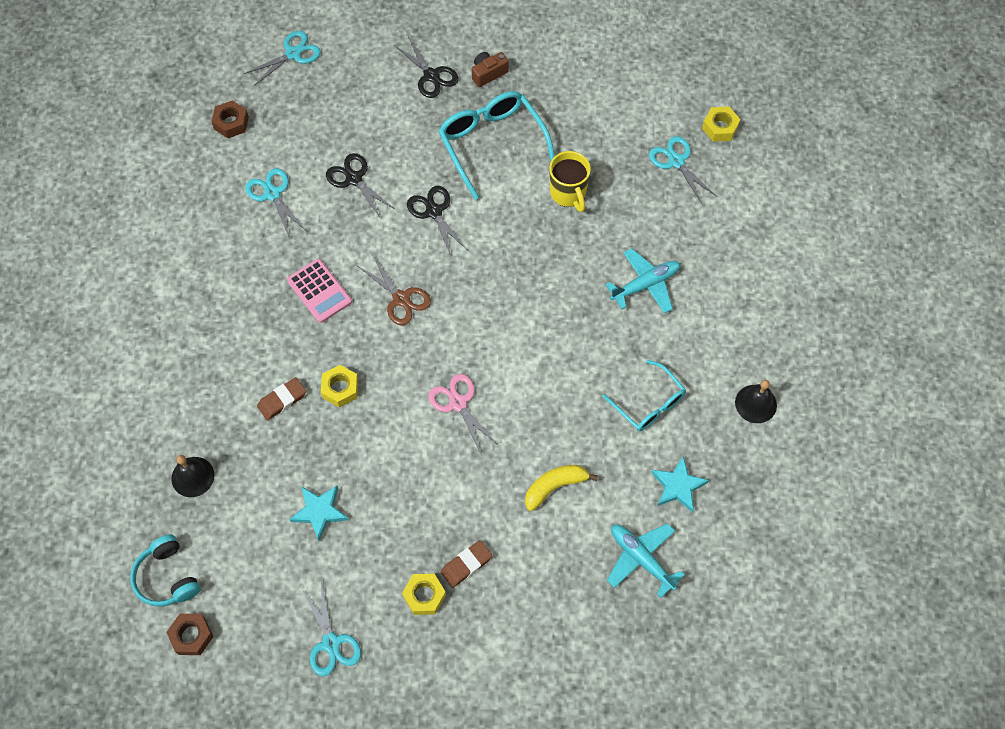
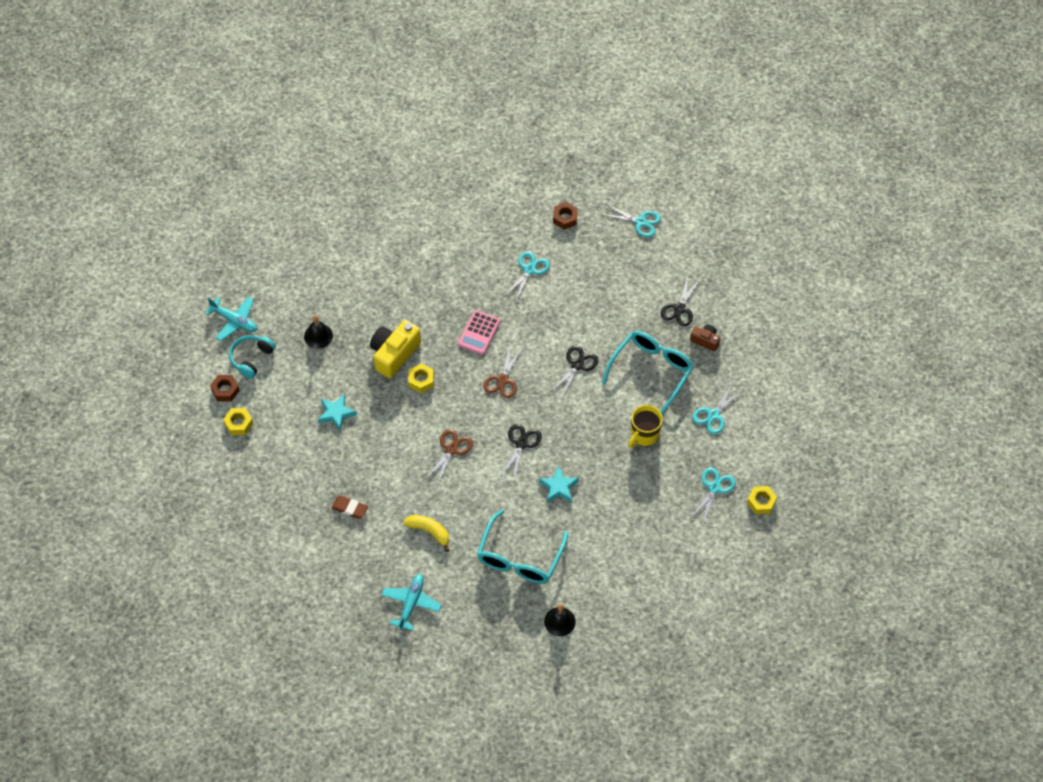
camera: 60 degrees right, 5 degrees down
(282, 400) = (394, 354): brown eraser -> yellow camera
(331, 643) = (261, 463): turquoise scissors -> turquoise scissors (713, 415)
(354, 179) = (571, 307): black scissors -> black scissors (521, 443)
(424, 596) = (317, 496): yellow nut -> yellow nut (238, 423)
(458, 403) = (451, 449): pink scissors -> brown scissors
(645, 284) = (605, 514): turquoise plane -> turquoise plane (234, 321)
(649, 404) = (519, 558): turquoise glasses -> turquoise glasses, size x1.59
(678, 486) = (472, 602): turquoise star -> turquoise star (558, 487)

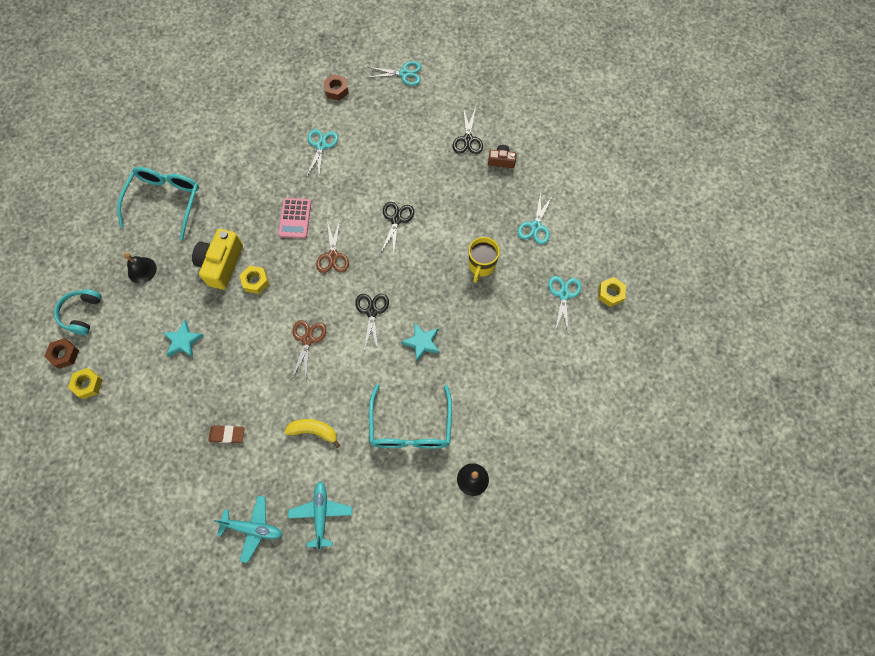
camera: 20 degrees left, 10 degrees up
(234, 321) = (54, 282): turquoise plane -> turquoise plane (253, 528)
(651, 371) = (465, 204): turquoise glasses -> turquoise glasses (165, 201)

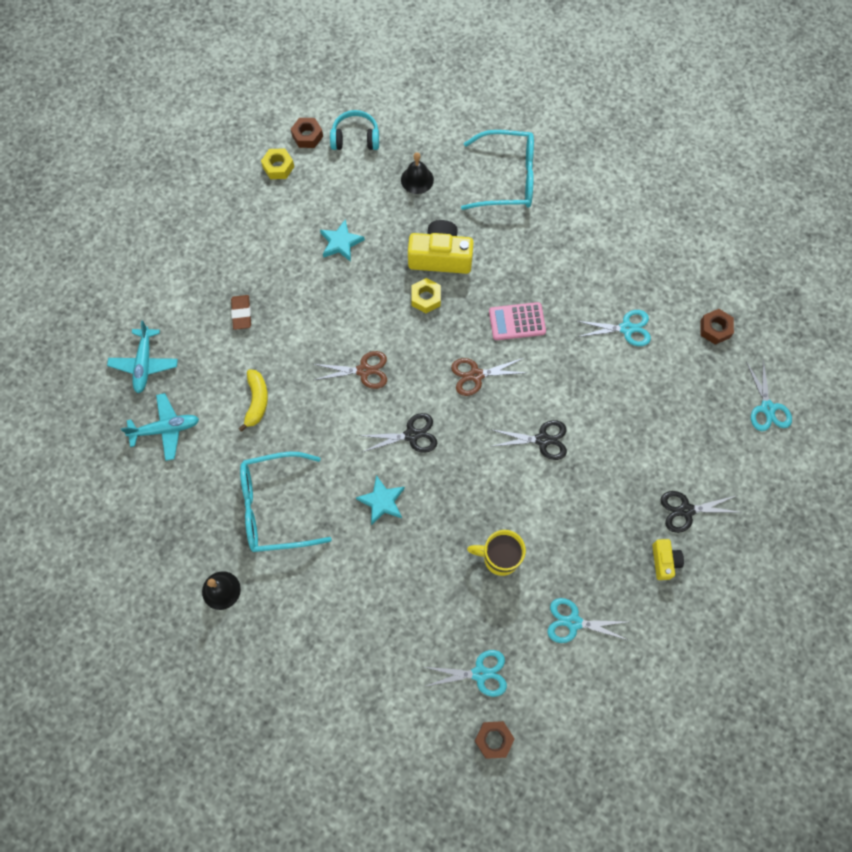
camera: 80 degrees right, 0 degrees up
(501, 161) = (664, 561): brown camera -> yellow camera
(610, 294) = (493, 740): yellow nut -> brown nut

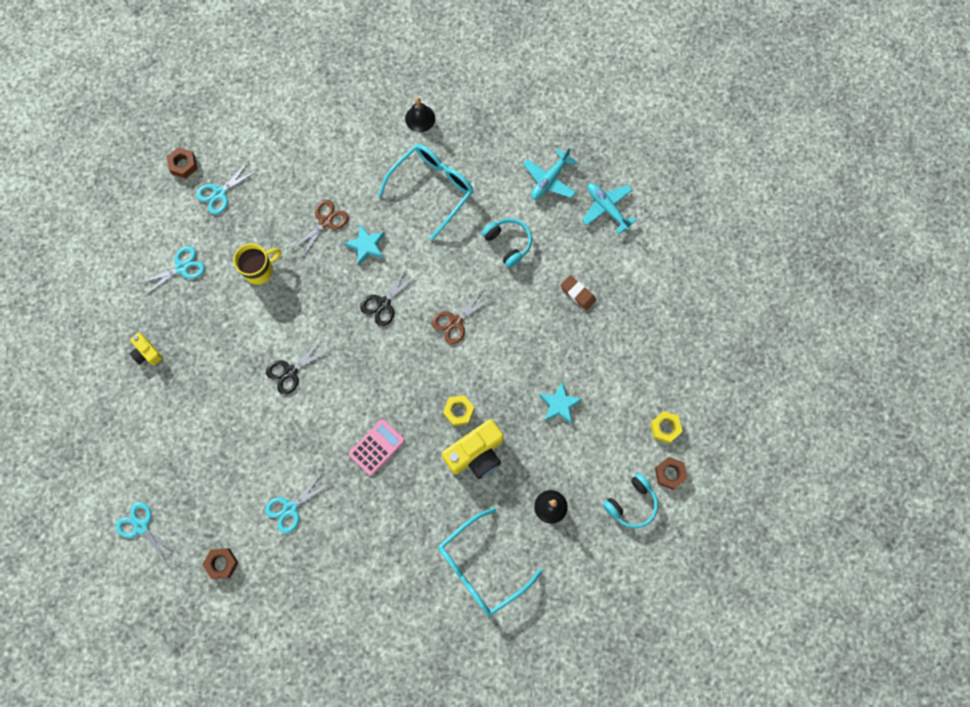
camera: 140 degrees right, 5 degrees up
(256, 401) = (508, 243): yellow banana -> turquoise headphones
(476, 375) = (374, 381): brown scissors -> brown scissors (325, 222)
(686, 510) = (154, 400): black scissors -> none

